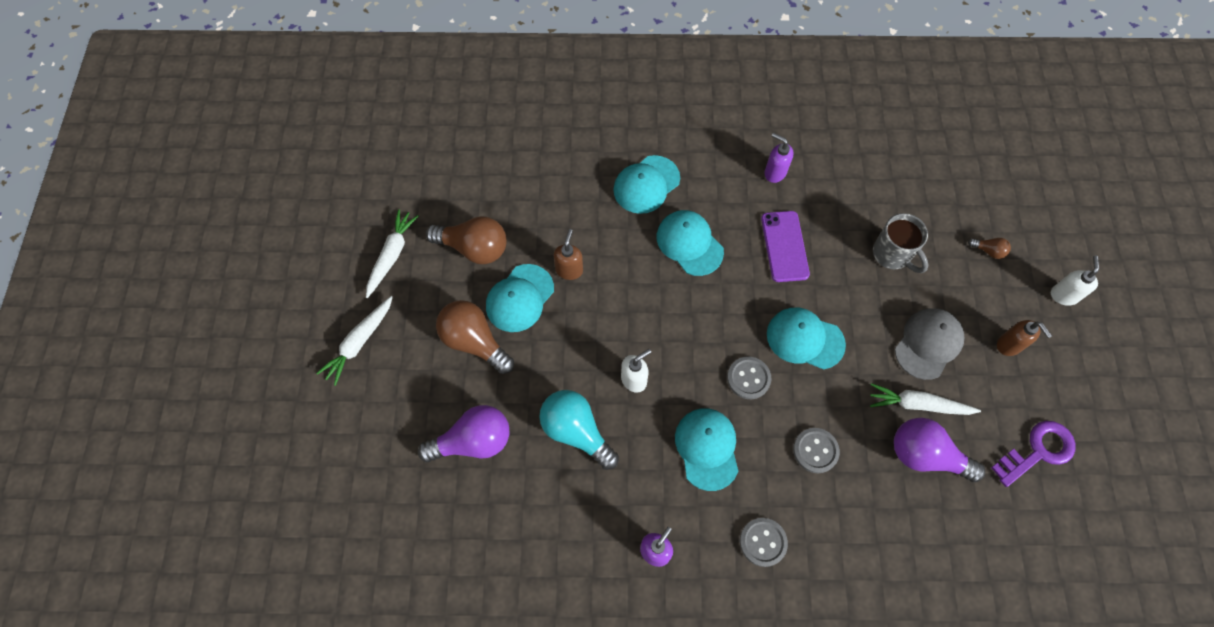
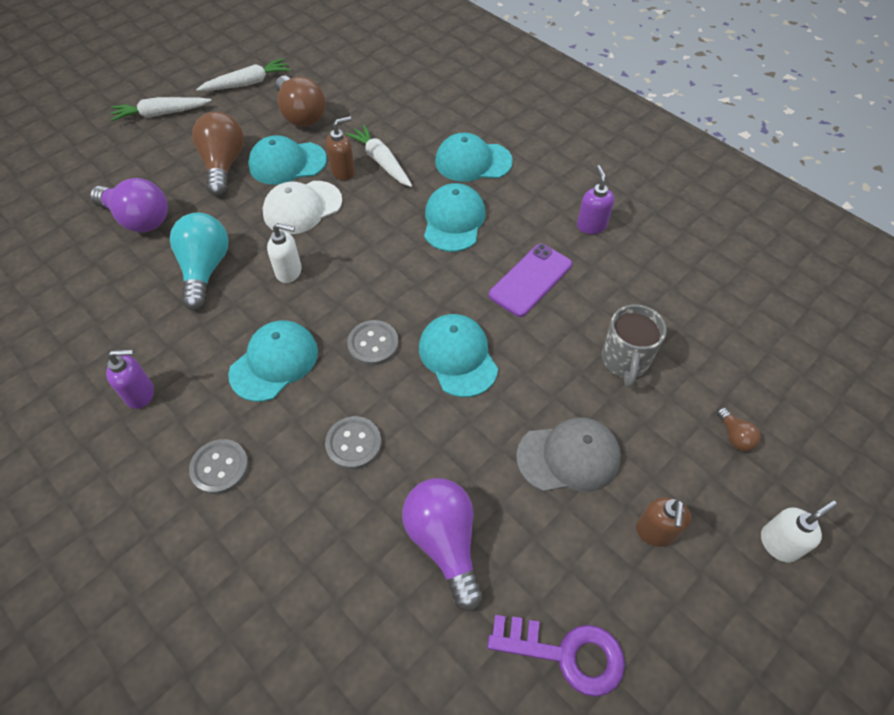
camera: 45 degrees right, 10 degrees down
(578, 324) = (302, 207): none -> white cap
(918, 404) = (493, 495): white carrot -> white carrot (381, 161)

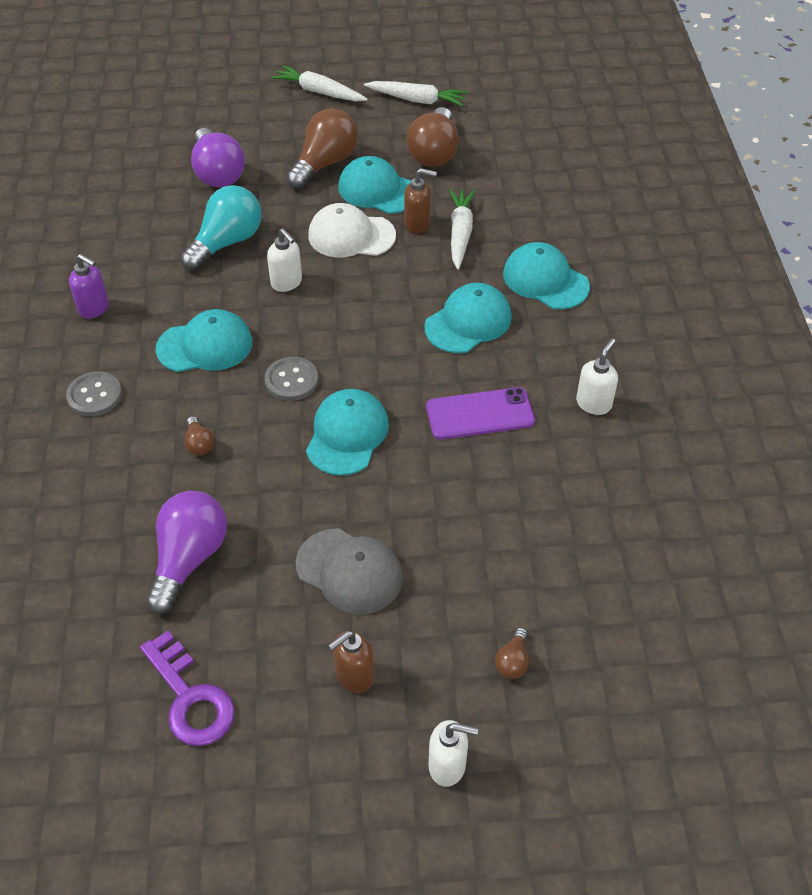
camera: 40 degrees right, 5 degrees down
(353, 444) = (199, 444): grey button -> brown light bulb
(591, 225) = (594, 403): purple soap dispenser -> white soap dispenser
(625, 361) = (486, 535): grey mug -> none

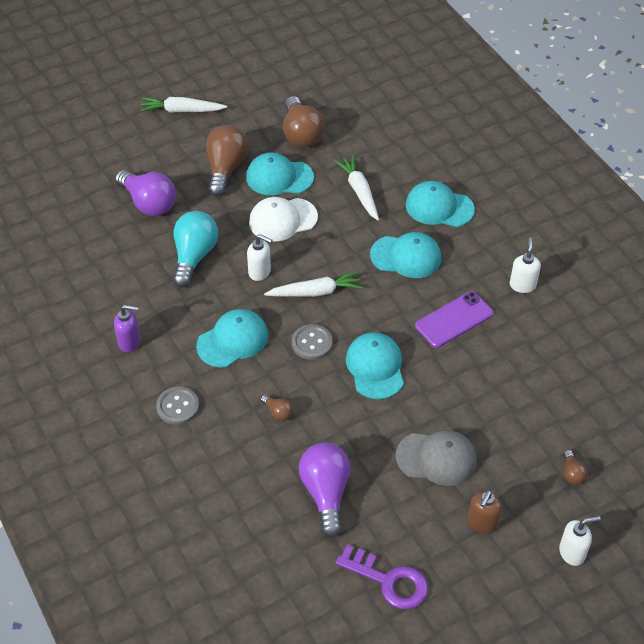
camera: 25 degrees left, 0 degrees up
(417, 100) = (261, 94): white carrot -> white carrot (315, 292)
(417, 224) = (324, 194): brown soap dispenser -> none
(468, 322) = (406, 256): turquoise cap -> turquoise cap turned 75 degrees clockwise

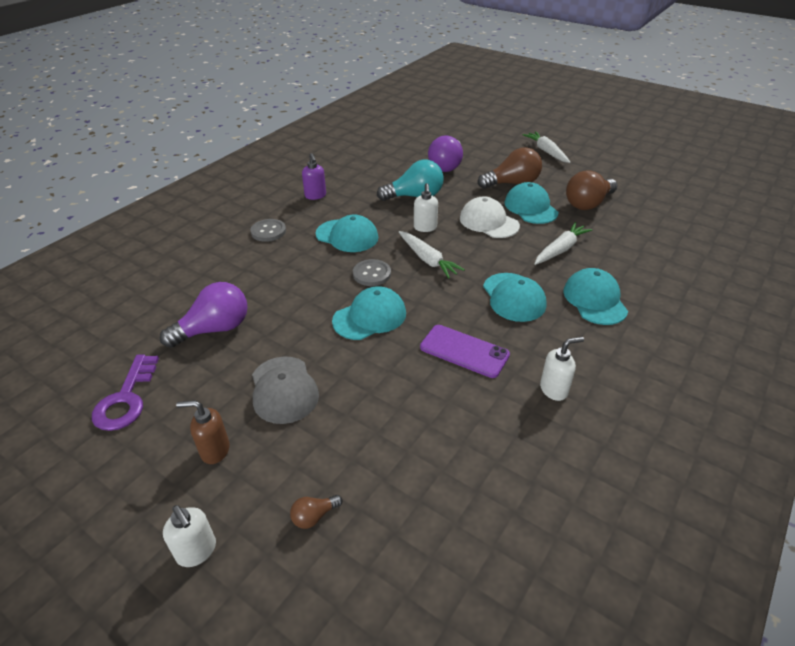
camera: 65 degrees right, 10 degrees down
(278, 412) = (288, 278): brown light bulb -> none

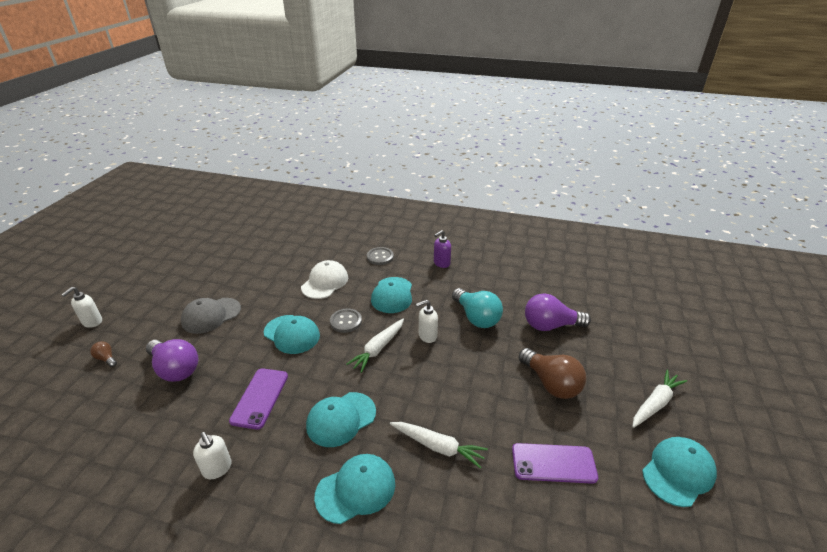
camera: 70 degrees right, 5 degrees down
(126, 399) = (201, 261): purple key -> none
(214, 329) = (265, 270): purple light bulb -> purple light bulb (175, 369)
(214, 450) = (161, 305): brown soap dispenser -> none
(488, 222) = (461, 378): white cap -> white cap (325, 282)
(530, 207) = (509, 408): turquoise cap -> turquoise cap (678, 472)
(588, 204) = (553, 463): brown light bulb -> purple phone

